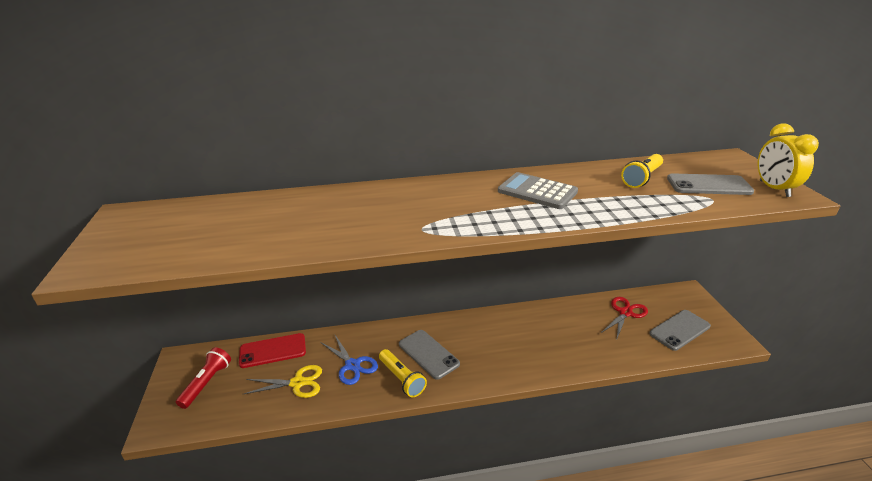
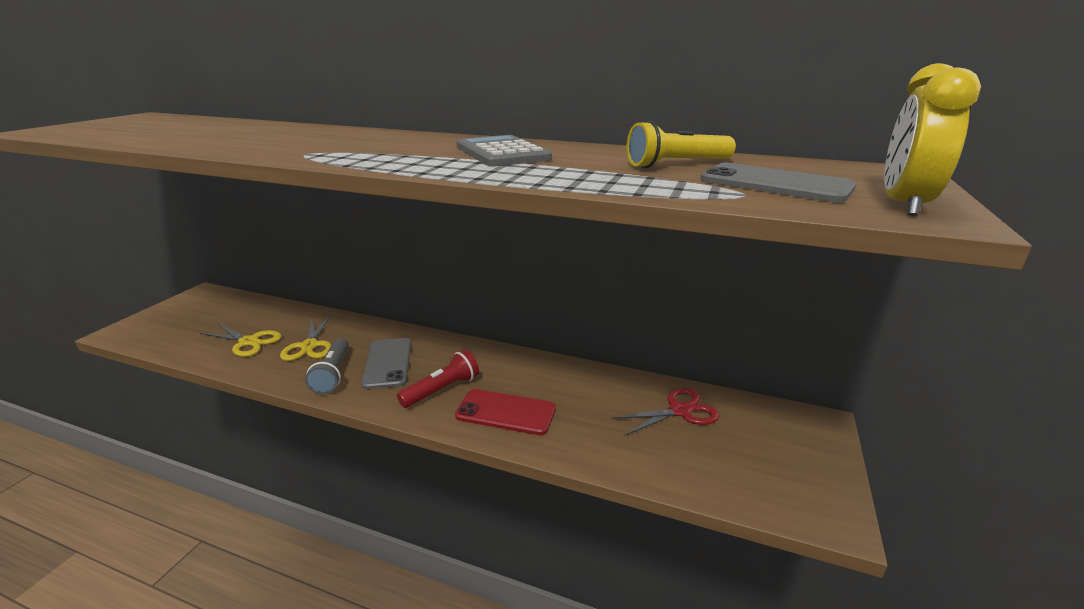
camera: 30 degrees right, 5 degrees down
(207, 383) = (191, 316): red flashlight -> red flashlight (442, 390)
(273, 350) = (268, 311): red phone -> red phone (506, 412)
(352, 365) = (309, 346): blue scissors -> yellow scissors
(402, 379) = (333, 374): yellow flashlight -> grey flashlight
(679, 330) = (743, 462): grey phone -> none

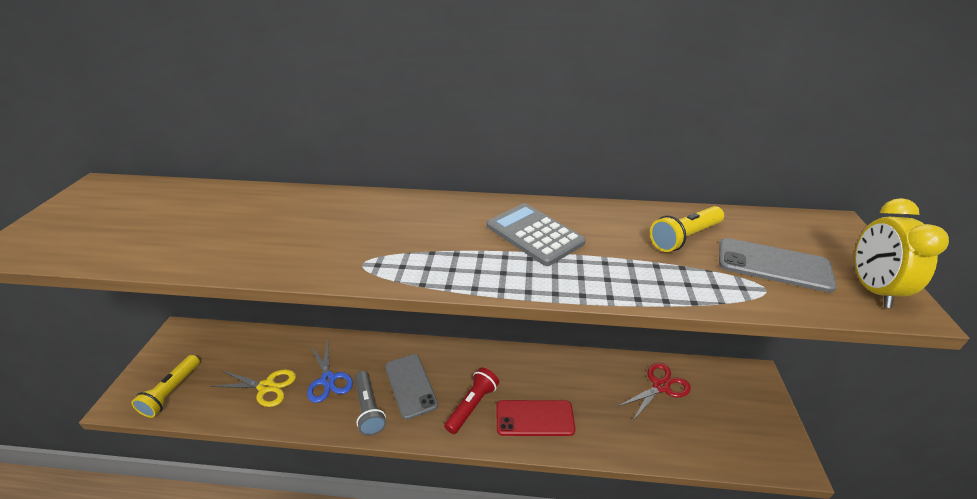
camera: 15 degrees left, 10 degrees up
(164, 332) = (172, 392): none -> yellow flashlight
(309, 346) = (328, 380): yellow scissors -> blue scissors

